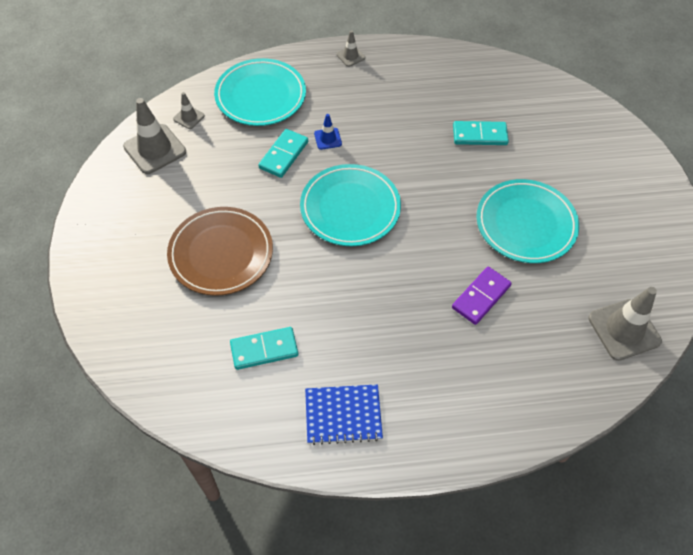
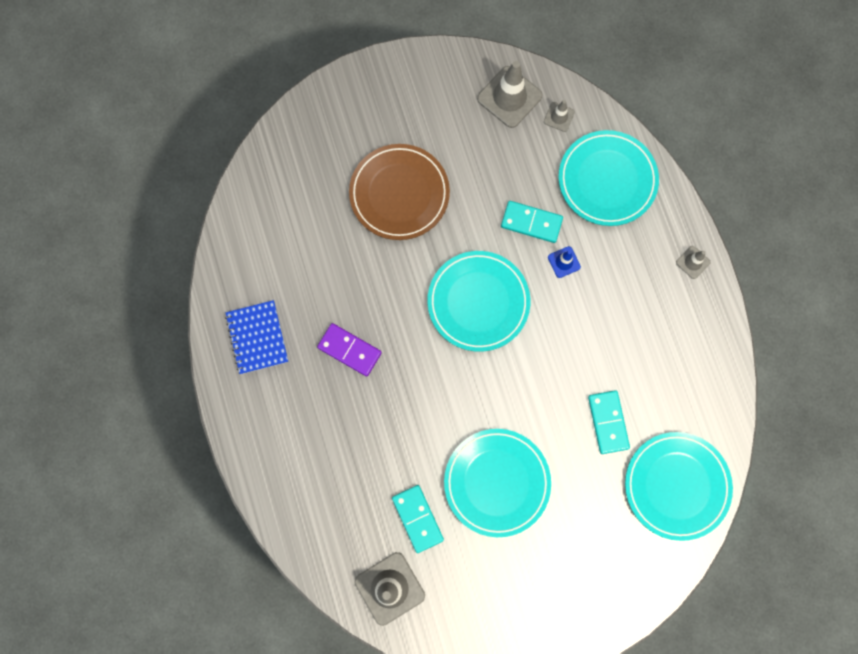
camera: 80 degrees right, 20 degrees up
(264, 349) = (307, 257): turquoise domino -> turquoise domino (418, 518)
(481, 297) = (400, 444): purple domino -> purple domino (349, 350)
(539, 101) = (676, 486): none -> turquoise plate

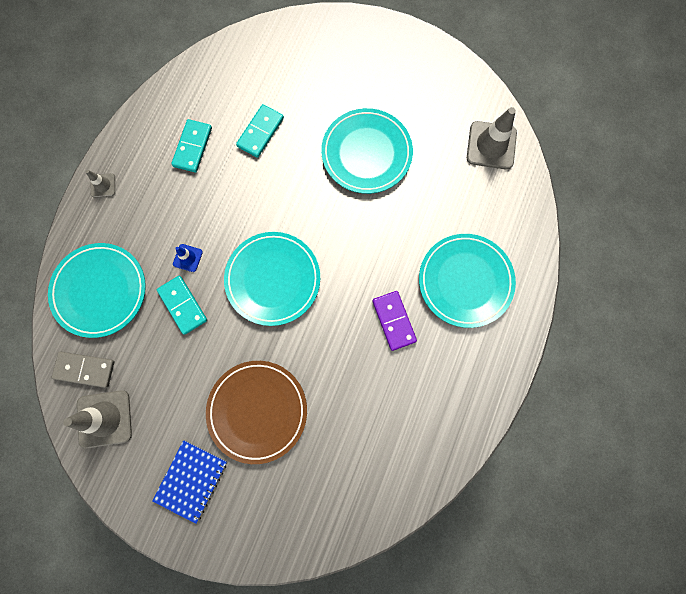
camera: 140 degrees left, 0 degrees up
(257, 337) = (455, 386): blue notebook -> blue notebook (191, 480)
(418, 518) = (438, 172): turquoise domino -> turquoise domino (192, 147)
(559, 117) = (85, 369): grey traffic cone -> grey domino
(676, 486) = (254, 64): turquoise plate -> turquoise plate (465, 281)

